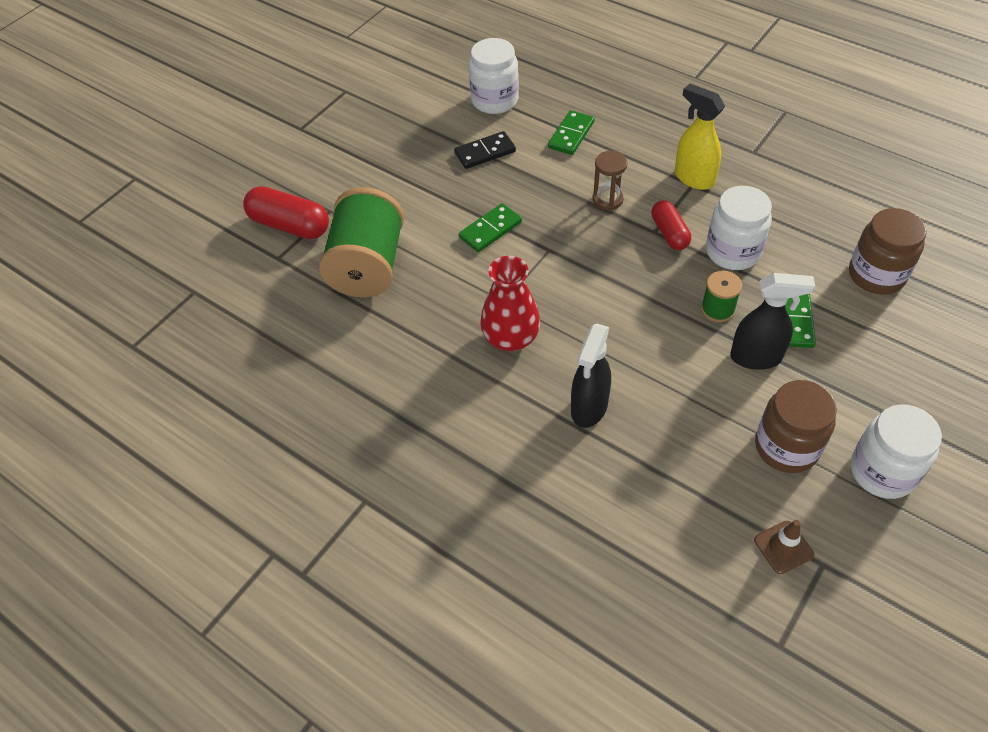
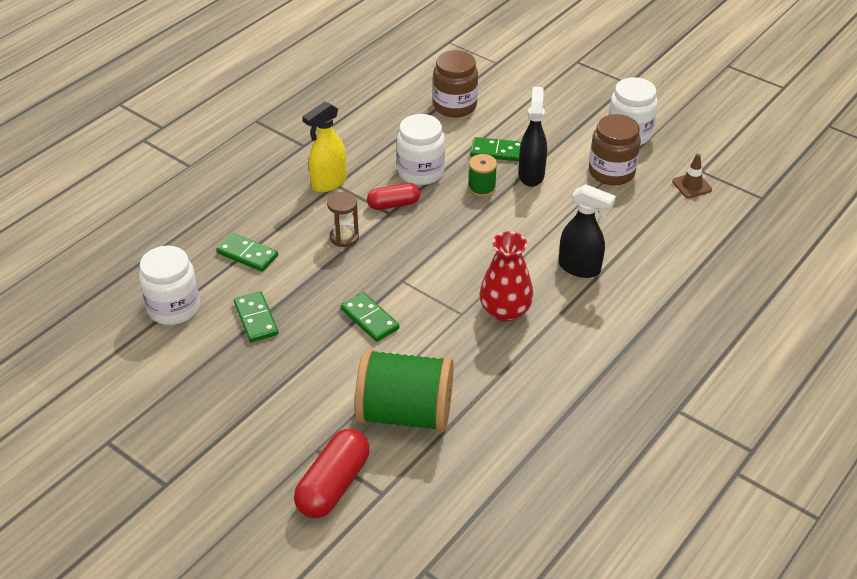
camera: 90 degrees left, 10 degrees down
(485, 152) = (256, 319): black domino -> green domino

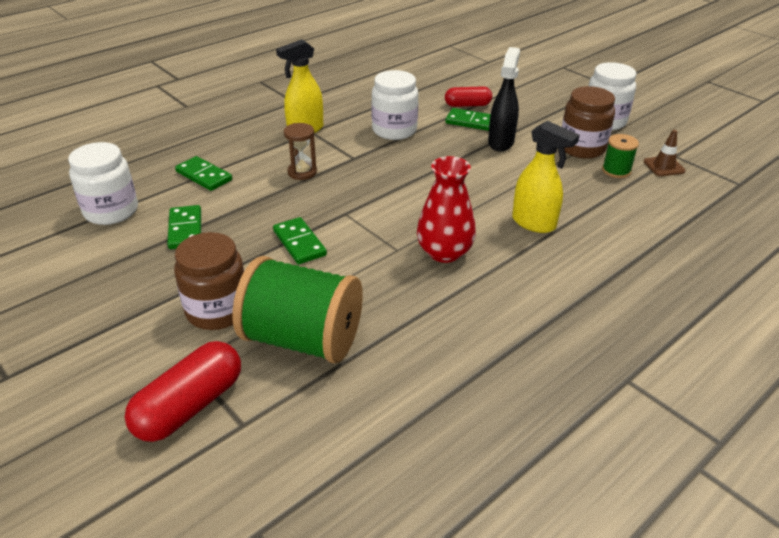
camera: 10 degrees right, 5 degrees down
(393, 204) = (360, 152): red capsule -> red capsule (467, 105)
(455, 106) = (442, 87): brown jar -> brown jar (217, 310)
(482, 188) = (449, 148): green spool -> green spool (616, 170)
(580, 268) = (534, 223): black spray bottle -> yellow spray bottle

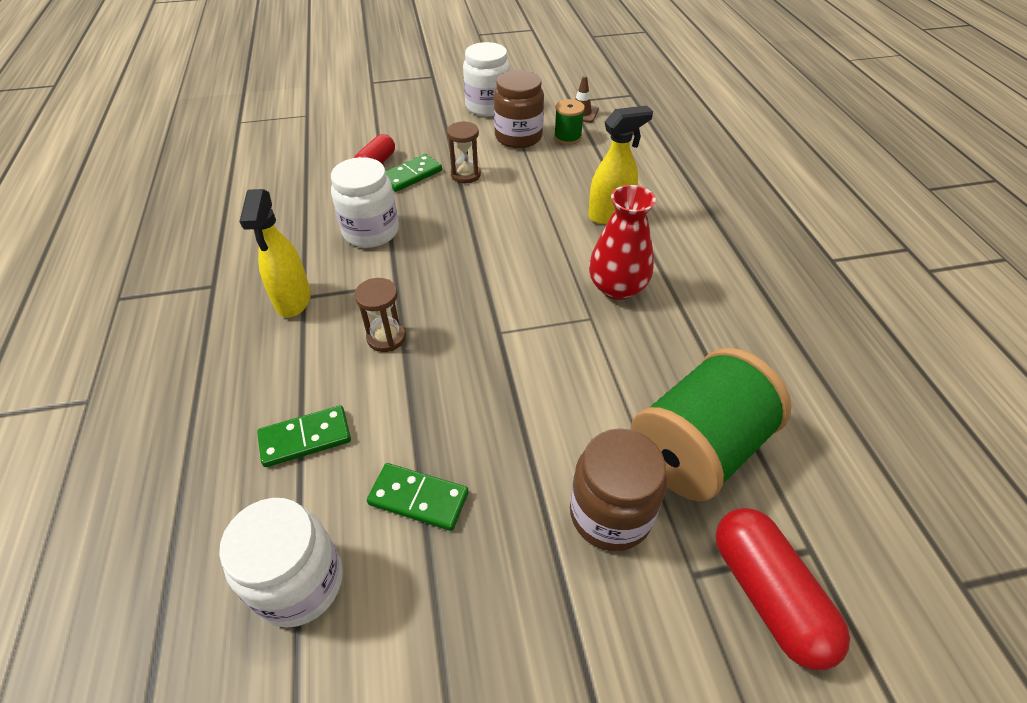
camera: 60 degrees left, 10 degrees up
(299, 243) = (528, 391): green domino -> none
(501, 142) = (465, 175): black spray bottle -> brown hourglass

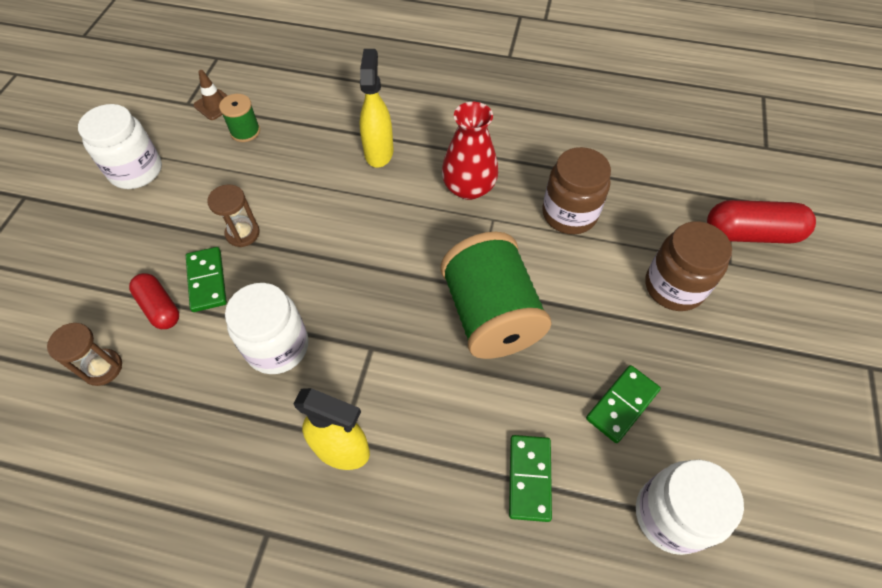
camera: 65 degrees left, 10 degrees up
(386, 337) = (439, 377): brown hourglass -> brown hourglass (103, 368)
(518, 137) = (213, 167): brown jar -> brown jar (569, 214)
(697, 449) = (640, 215): green spool -> green spool (491, 315)

